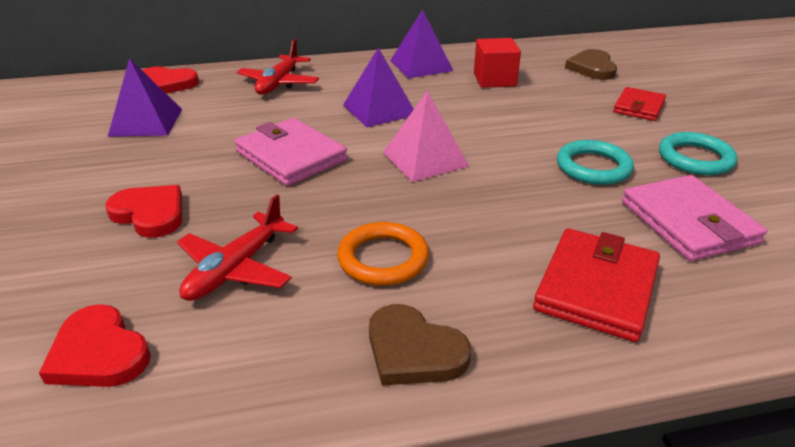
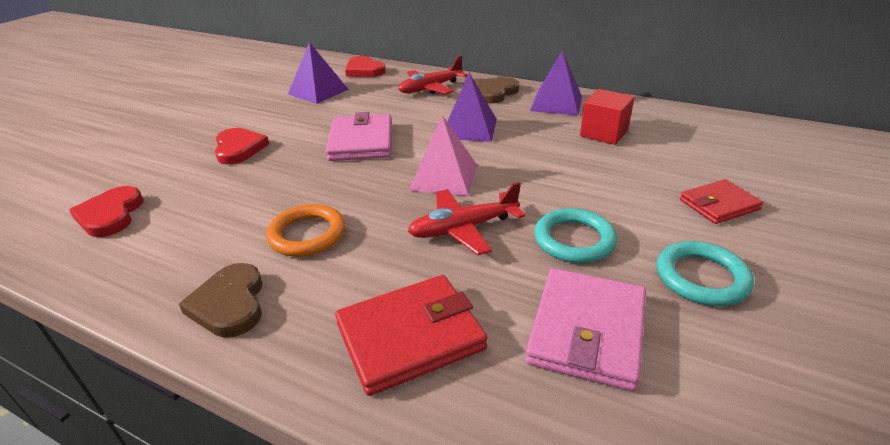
camera: 40 degrees right, 0 degrees up
(236, 269) = (227, 200): red plane -> red plane (463, 228)
(592, 68) = (727, 151): brown heart -> brown heart (495, 93)

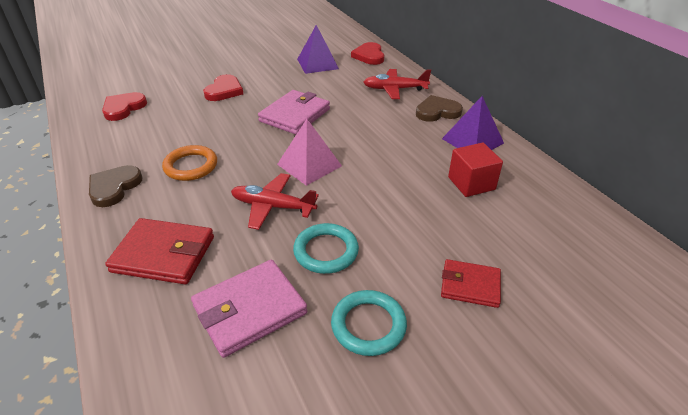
camera: 35 degrees right, 5 degrees up
(469, 128) = (376, 135): purple pyramid -> none

